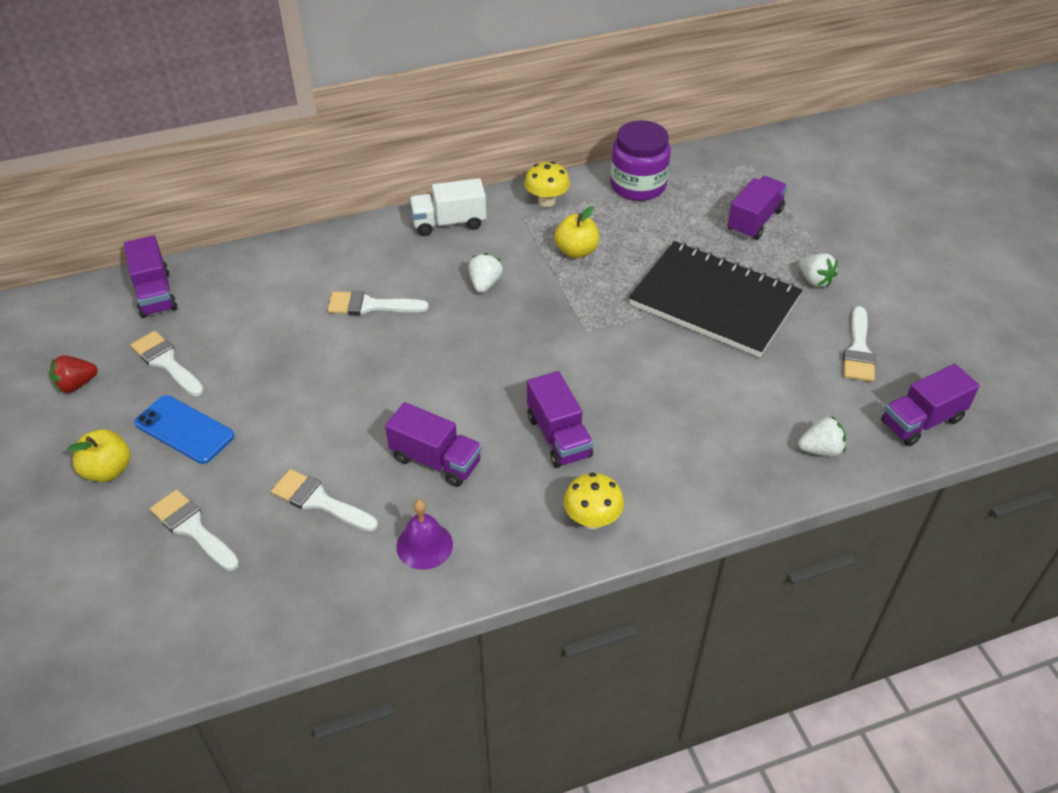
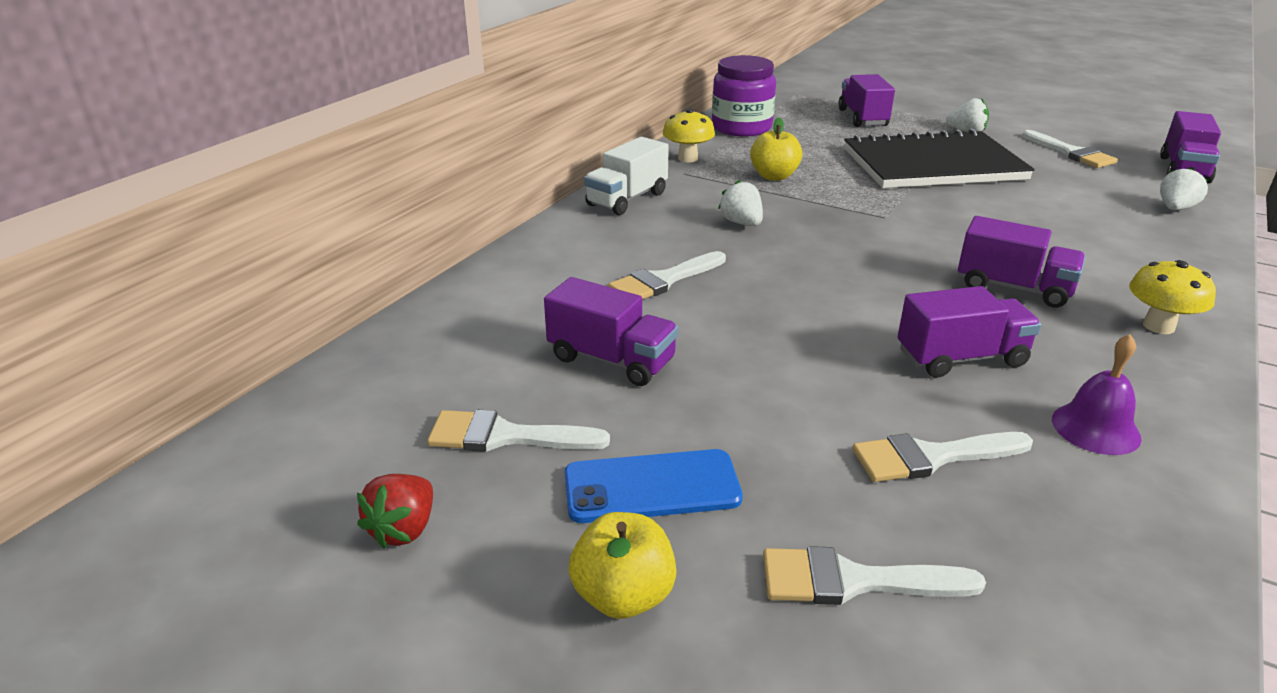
camera: 40 degrees left, 15 degrees down
(155, 294) = (374, 382): purple truck -> purple truck (611, 360)

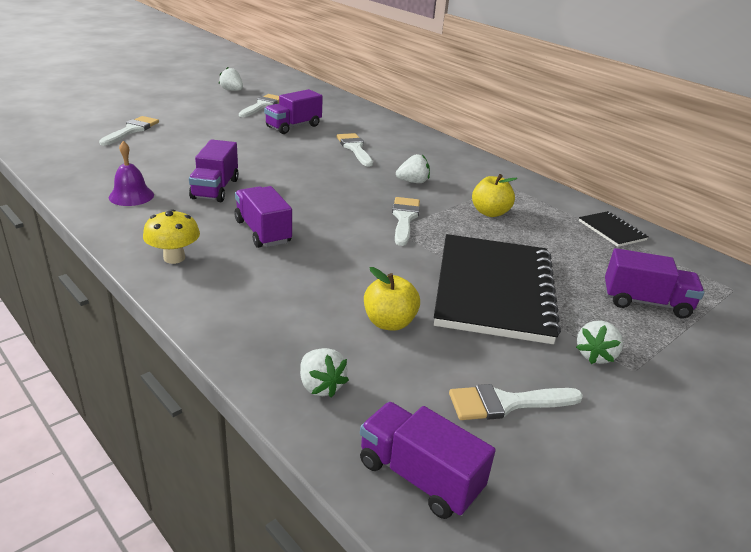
camera: 105 degrees right, 0 degrees up
(404, 529) = (232, 90): red strawberry -> white strawberry
(623, 596) = (170, 106): yellow apple -> yellow apple (389, 322)
(627, 199) = (467, 161): white truck -> none
(652, 487) = (210, 117): blue phone -> none
(688, 158) = (537, 193): yellow mushroom -> none
(741, 127) = (611, 230): purple jar -> black notebook
(931, 457) = (163, 158): white brush -> white brush (404, 218)
(1013, 288) = (263, 232): purple truck -> purple truck turned 105 degrees clockwise

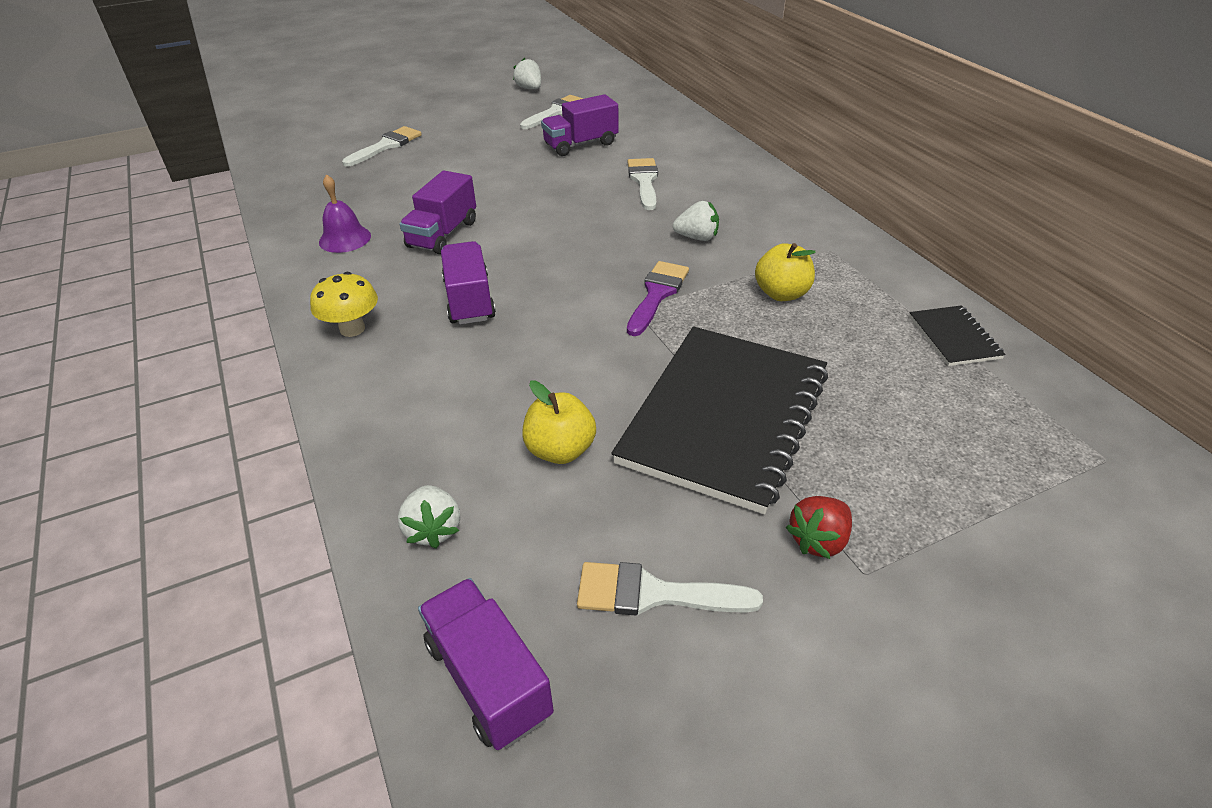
camera: 20 degrees right, 10 degrees up
(404, 218) = (657, 294): white brush -> purple brush
(595, 355) = (818, 540): white strawberry -> red strawberry
(645, 302) = (943, 464): purple truck -> none

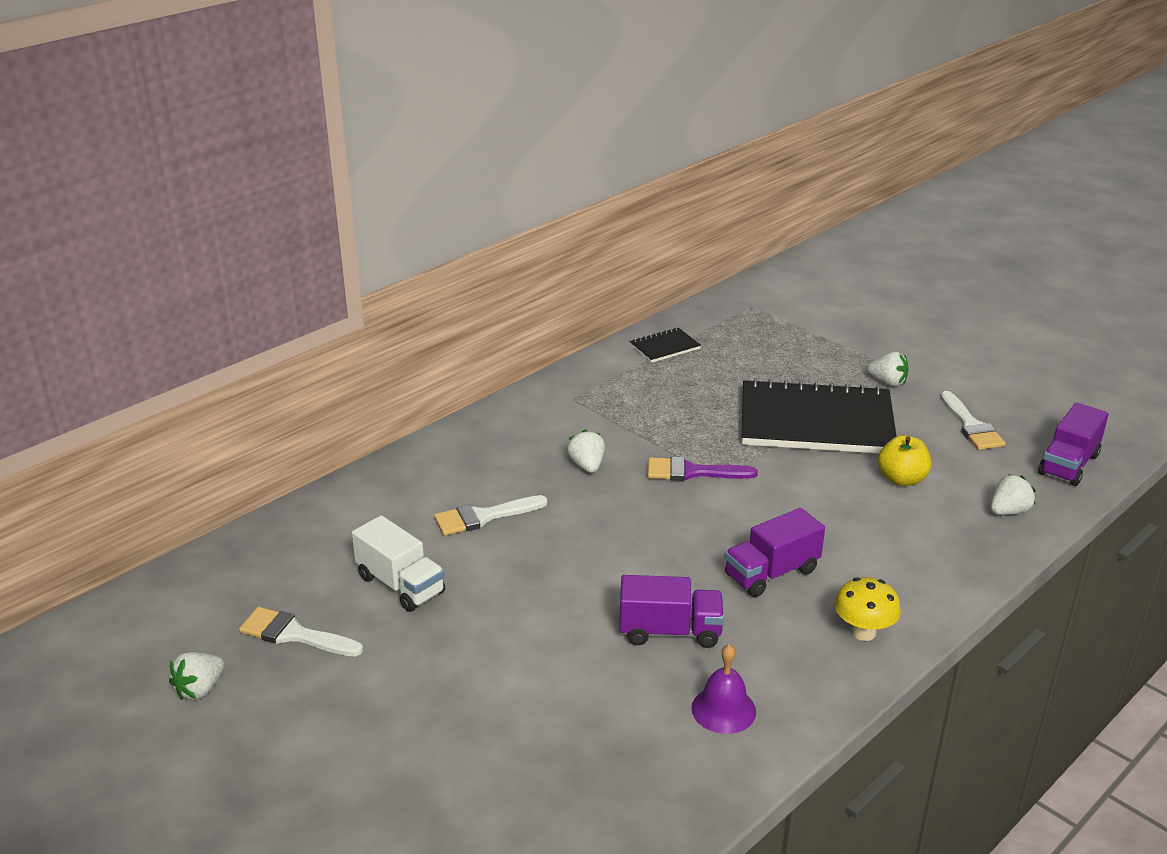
camera: 110 degrees left, 10 degrees down
(386, 146) = (460, 781): white brush -> none
(581, 144) = (400, 585): purple truck -> white truck
(781, 294) = (653, 415): yellow apple -> none
(818, 540) = (887, 382): red strawberry -> white strawberry

